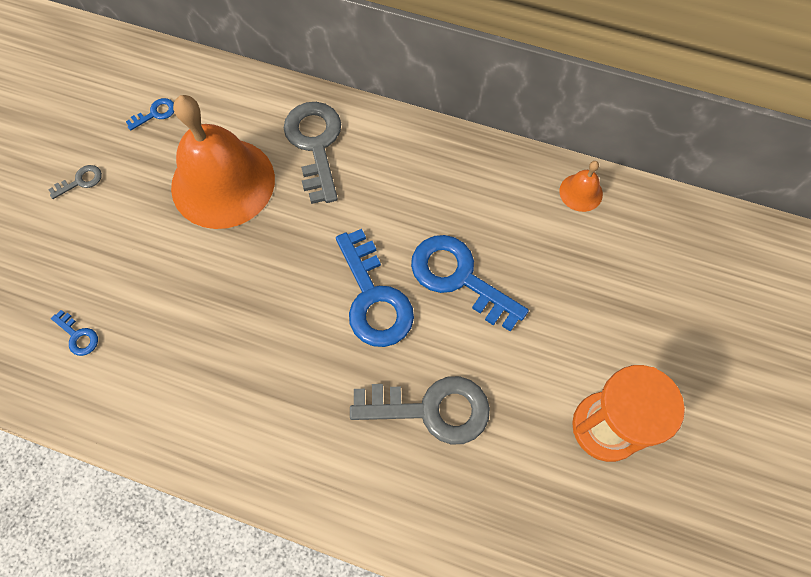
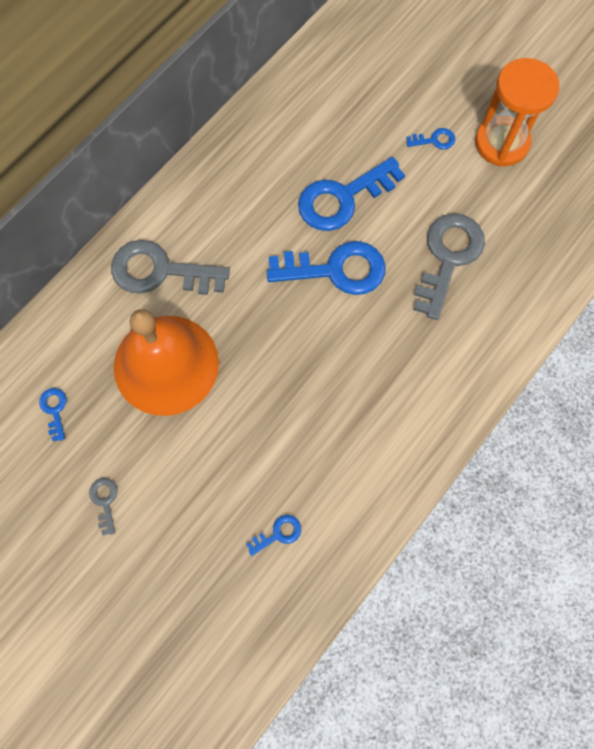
camera: 70 degrees left, 5 degrees up
(573, 350) = (434, 140): none -> blue key
(581, 192) = (300, 80): orange bell -> none

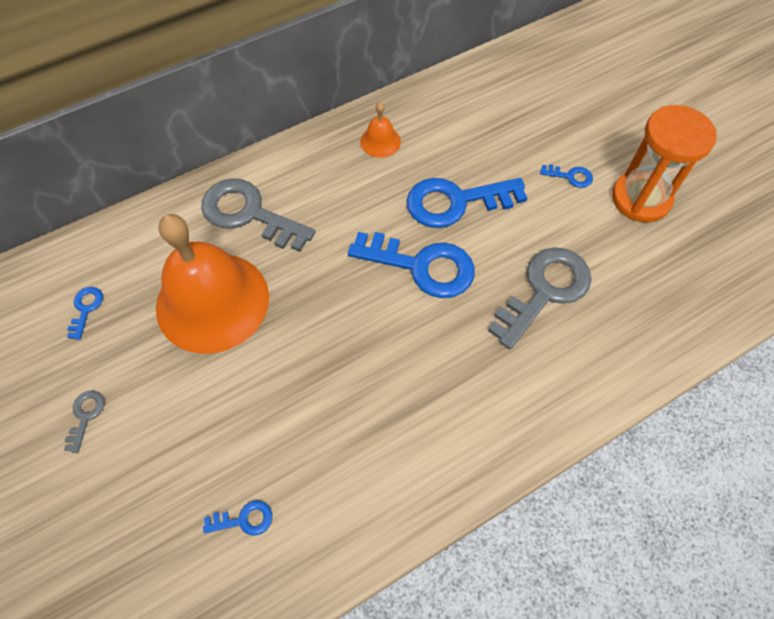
camera: 20 degrees right, 10 degrees down
(250, 159) = (380, 141): none -> orange bell

